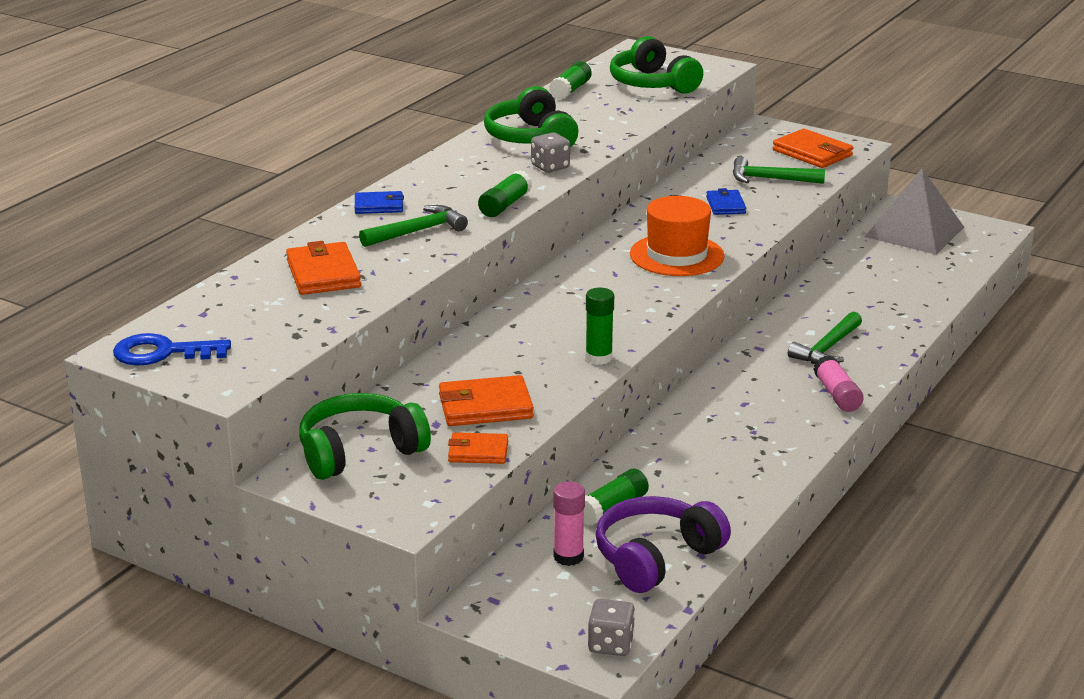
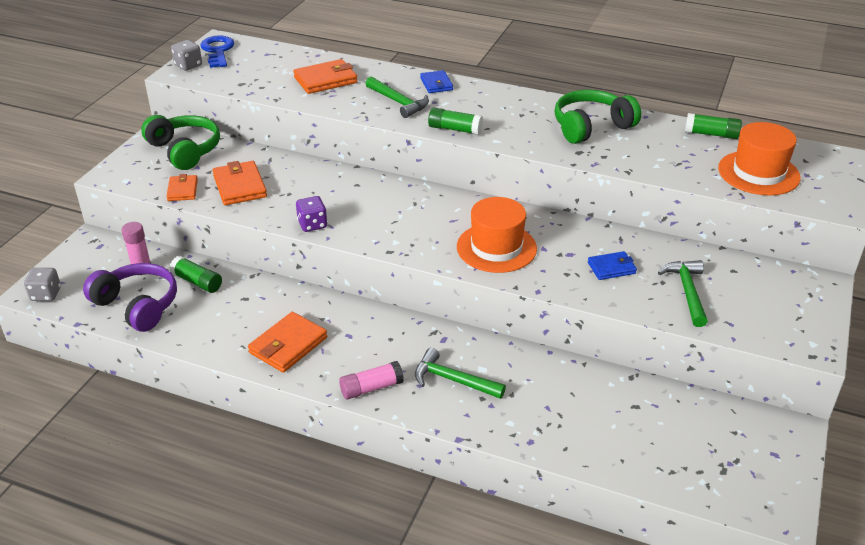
camera: 80 degrees right, 10 degrees up
(550, 167) = (536, 140): grey dice -> grey dice (188, 65)
(599, 358) = (312, 224): green glue stick -> purple dice
(652, 84) = (758, 173): green headphones -> orange hat
(812, 153) = (772, 317): orange wallet -> orange wallet (288, 345)
(914, 231) = (736, 441): grey pyramid -> none

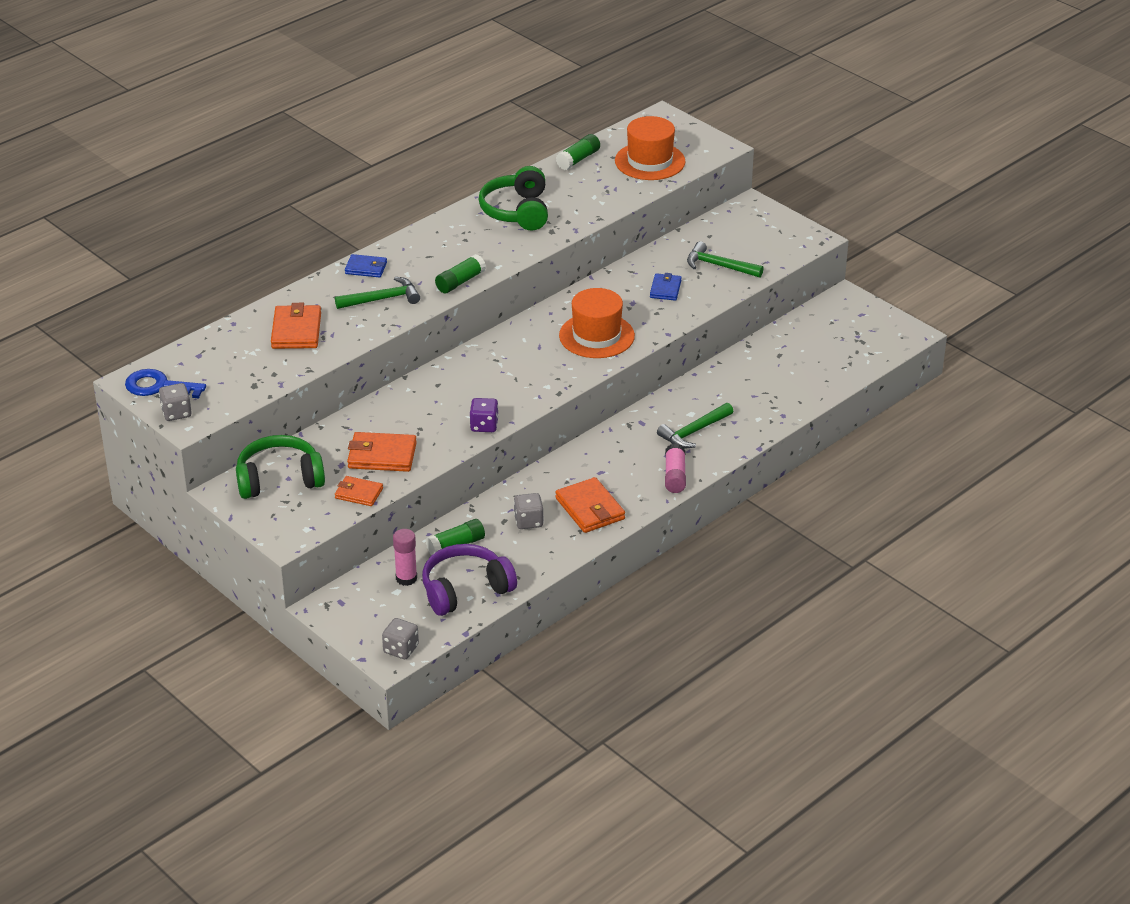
camera: 65 degrees left, 0 degrees up
(250, 313) = (528, 521): none -> grey dice

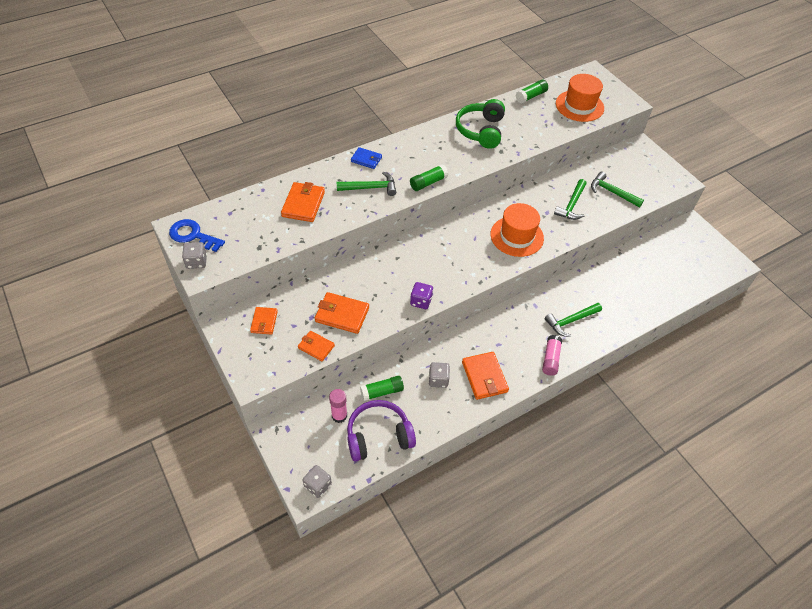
camera: 10 degrees right, 15 degrees up
(279, 479) = (264, 322): green headphones -> orange wallet
(665, 289) = (571, 205): blue wallet -> green hammer

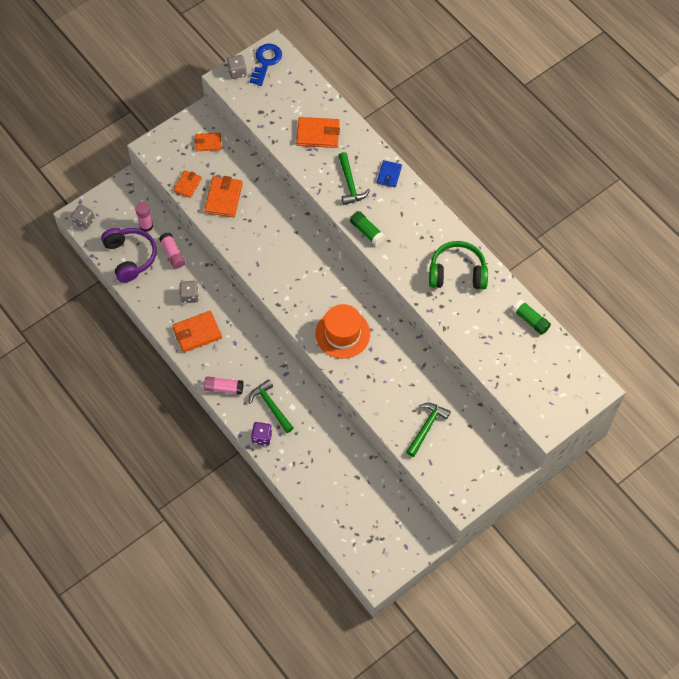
camera: 85 degrees right, 10 degrees up
(382, 391) = (172, 254): green glue stick -> pink glue stick
(421, 301) = (247, 257): purple dice -> purple dice (262, 437)
(571, 205) = (398, 386): green hammer -> none
(579, 106) = (526, 372): orange hat -> none

